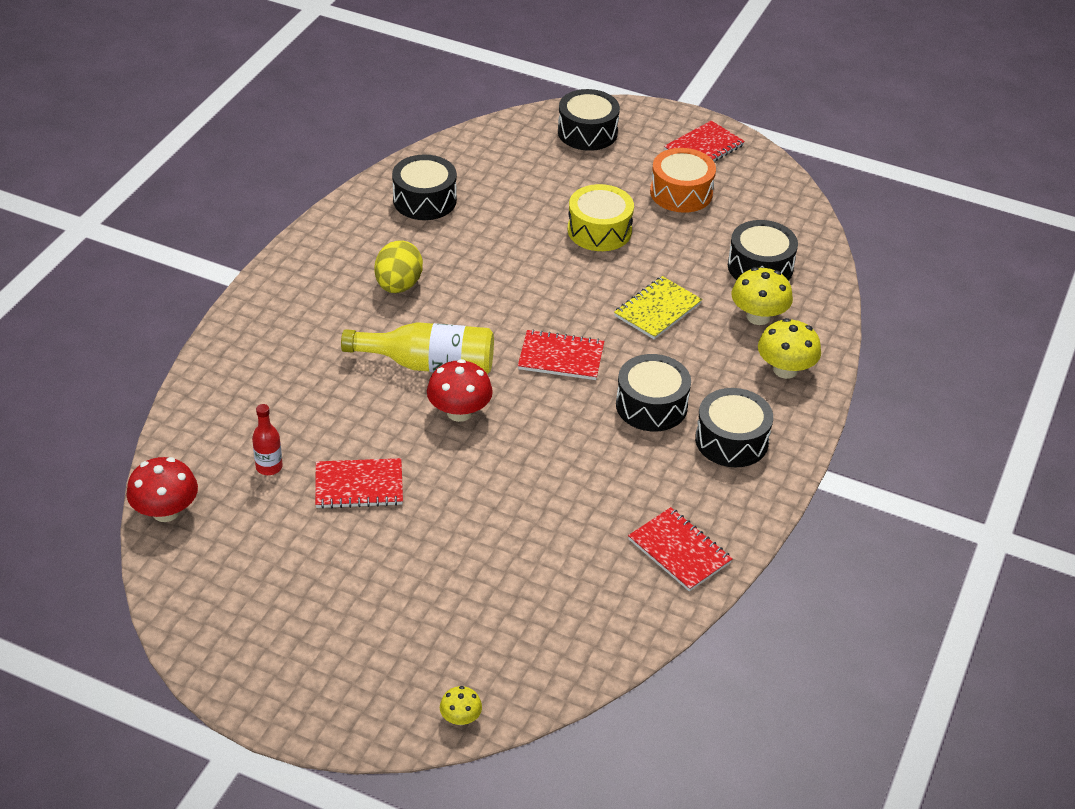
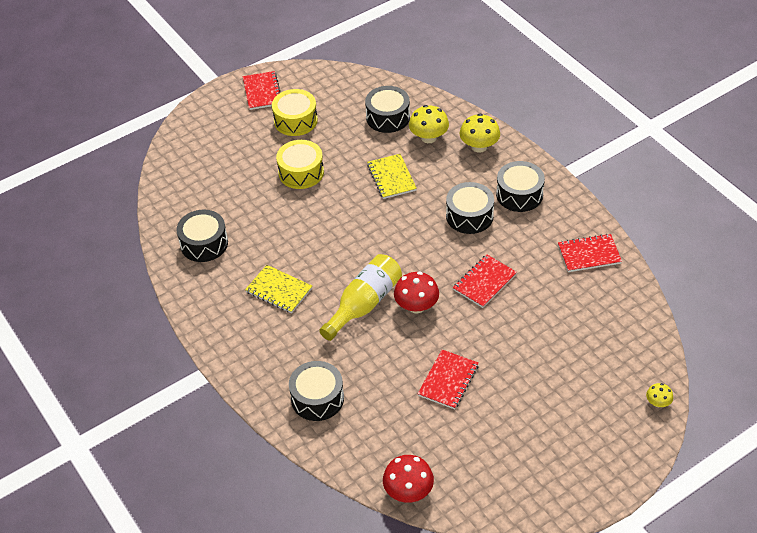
camera: 55 degrees left, 5 degrees up
(269, 467) = (402, 421): red bottle -> none
(398, 285) = (279, 290): yellow egg -> yellow notebook
(561, 357) = (401, 239): red notebook -> red notebook (484, 282)
(587, 132) = (202, 137): black drum -> black drum (317, 398)
(681, 193) = (295, 120): orange drum -> yellow drum

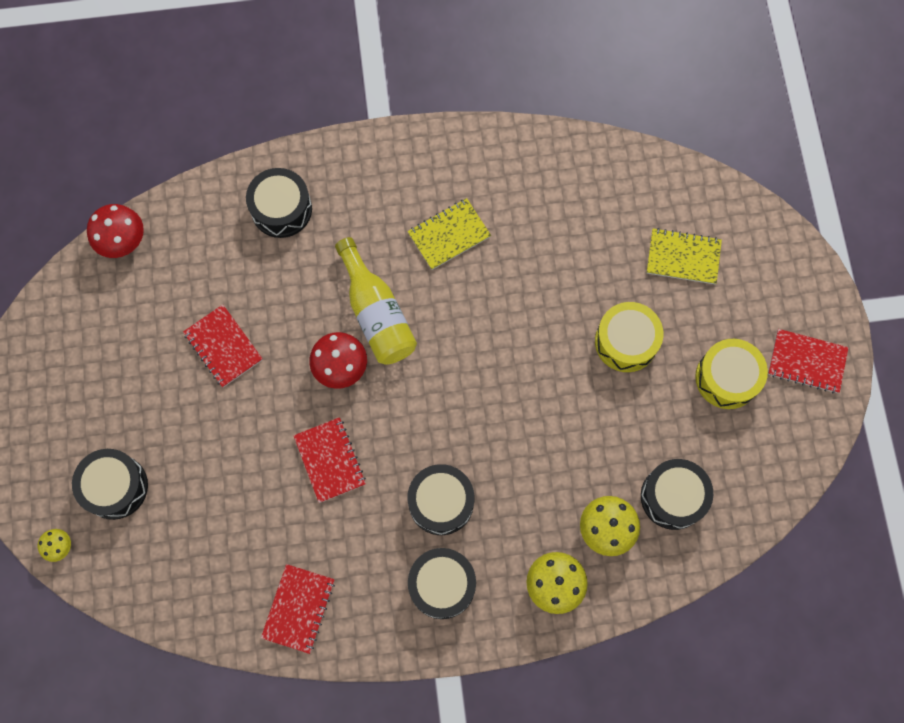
camera: 115 degrees right, 25 degrees up
(204, 244) = (565, 187): black drum -> black drum (115, 487)
(391, 177) = (558, 444): yellow notebook -> yellow notebook (683, 257)

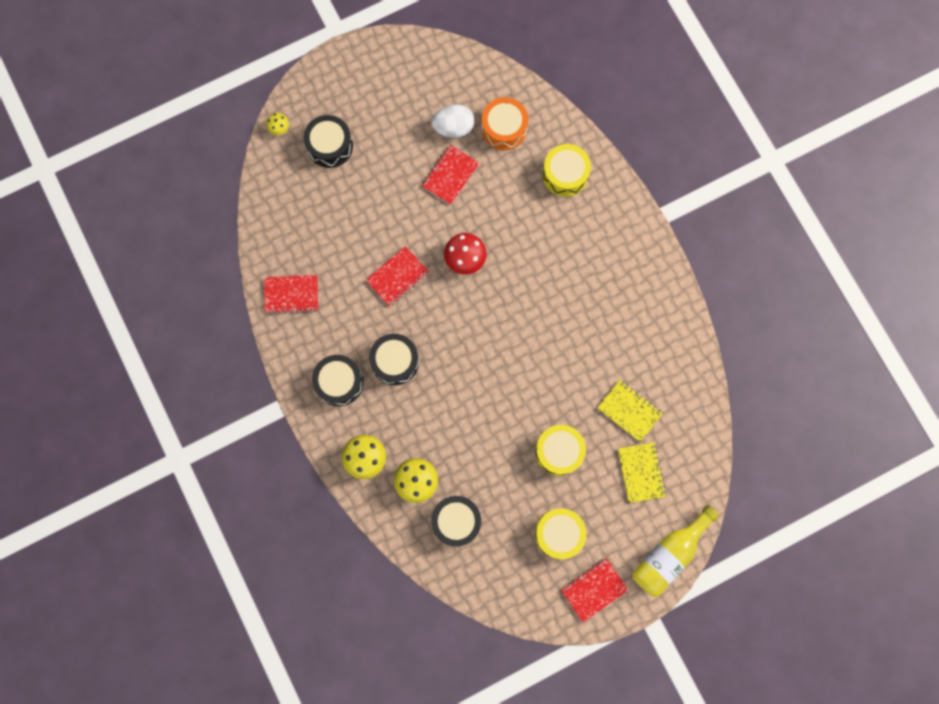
camera: 70 degrees right, 5 degrees up
(122, 241) = (500, 79): red mushroom -> none
(161, 320) = (453, 127): none -> white egg
(190, 259) = (504, 128): none -> orange drum
(281, 209) = (565, 174): black drum -> yellow drum
(376, 313) = (513, 268): yellow bottle -> yellow bottle (669, 554)
(449, 235) = (591, 297): yellow notebook -> yellow notebook (629, 411)
(806, 362) = (594, 589): red notebook -> red notebook turned 60 degrees clockwise

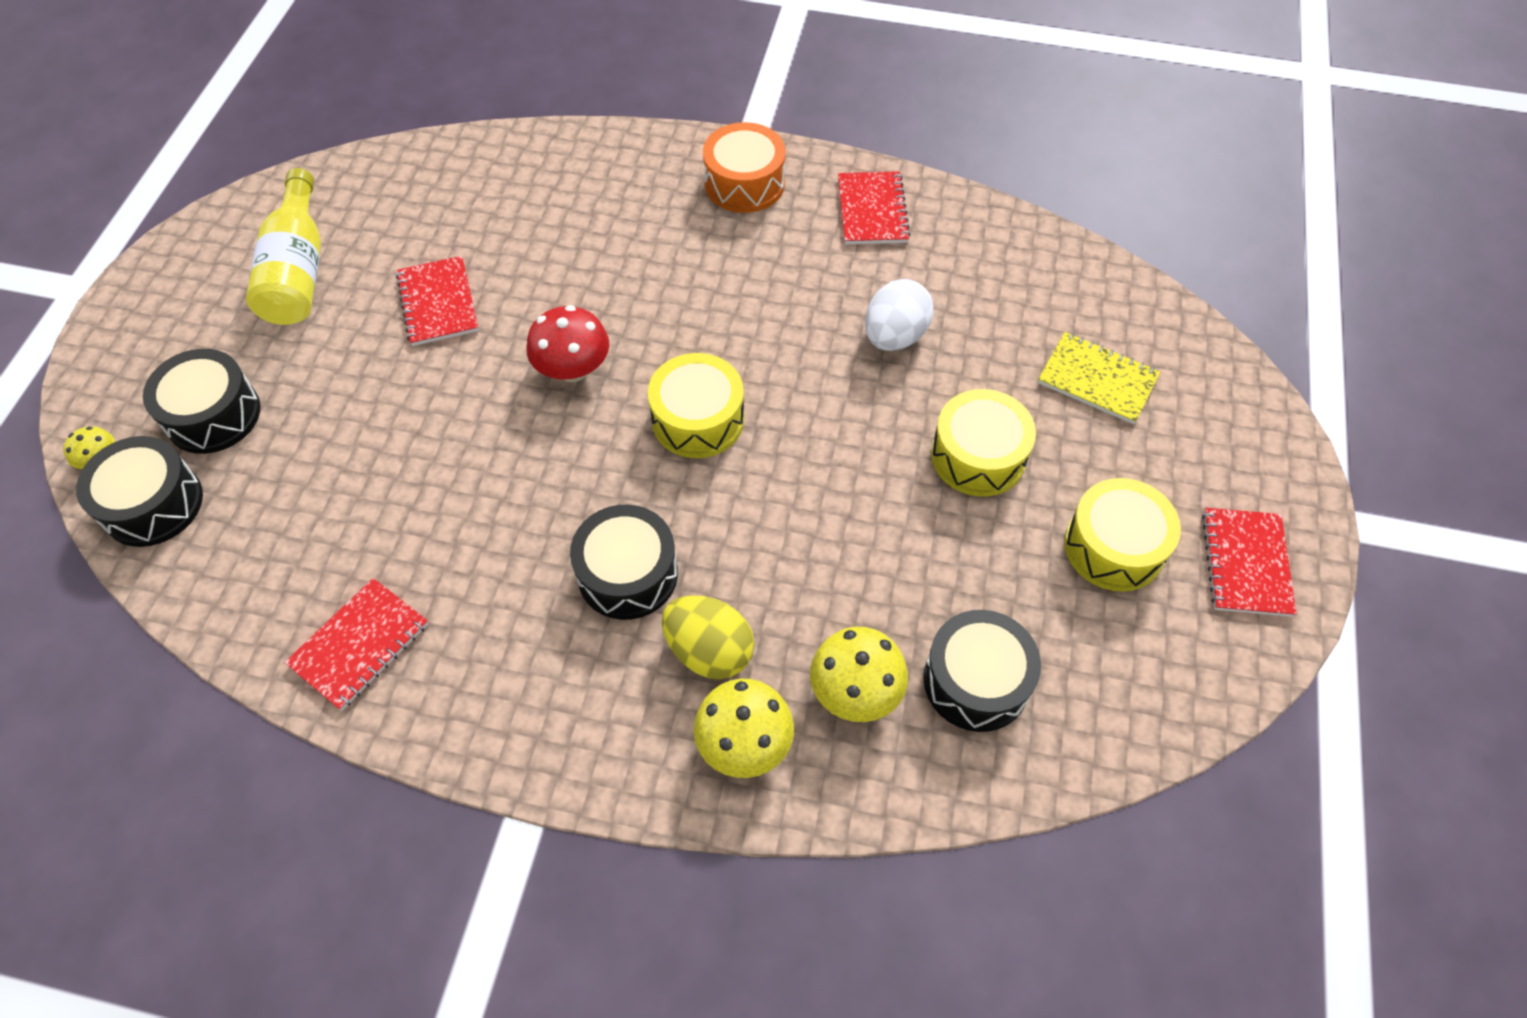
camera: 50 degrees left, 20 degrees down
(339, 382) = (577, 684): black drum -> black drum (153, 504)
(389, 417) = (709, 651): none -> yellow egg
(397, 277) = (502, 472): red notebook -> red notebook (872, 210)
(453, 127) = (380, 254): white egg -> white egg (895, 336)
(504, 128) = (451, 203): orange drum -> orange drum (744, 183)
(565, 174) = (588, 184): yellow drum -> yellow drum (698, 419)
(629, 411) = (991, 333): yellow notebook -> none
(669, 554) = (1255, 428): yellow bottle -> yellow bottle (298, 270)

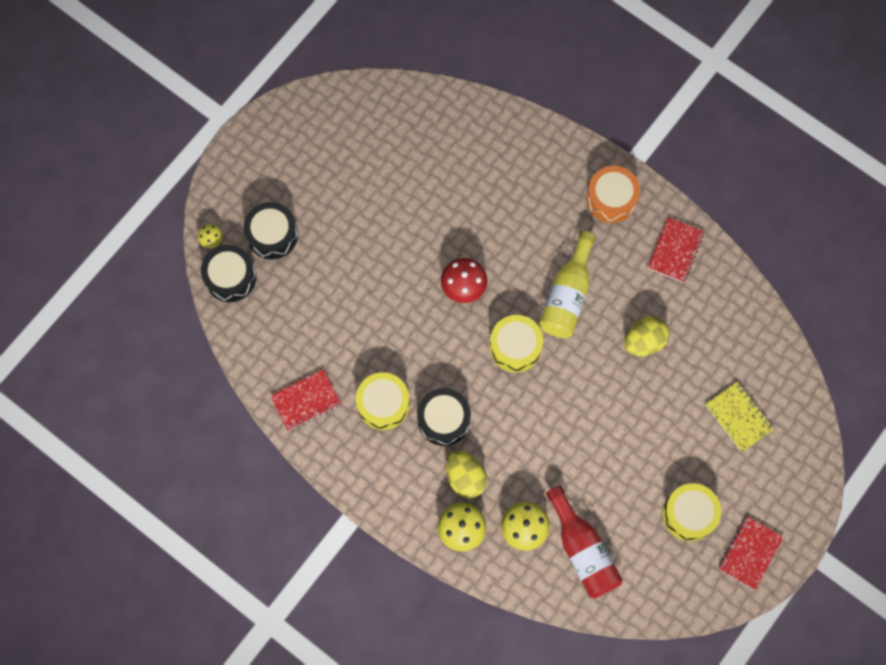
camera: 25 degrees right, 15 degrees up
(298, 270) = (341, 155): yellow bottle -> yellow bottle (567, 295)
(438, 303) = (408, 211): red notebook -> none
(895, 336) = (644, 341): white egg -> yellow egg
(976, 681) = (582, 550): black drum -> red bottle
(978, 456) = (649, 433): yellow drum -> yellow drum (383, 404)

